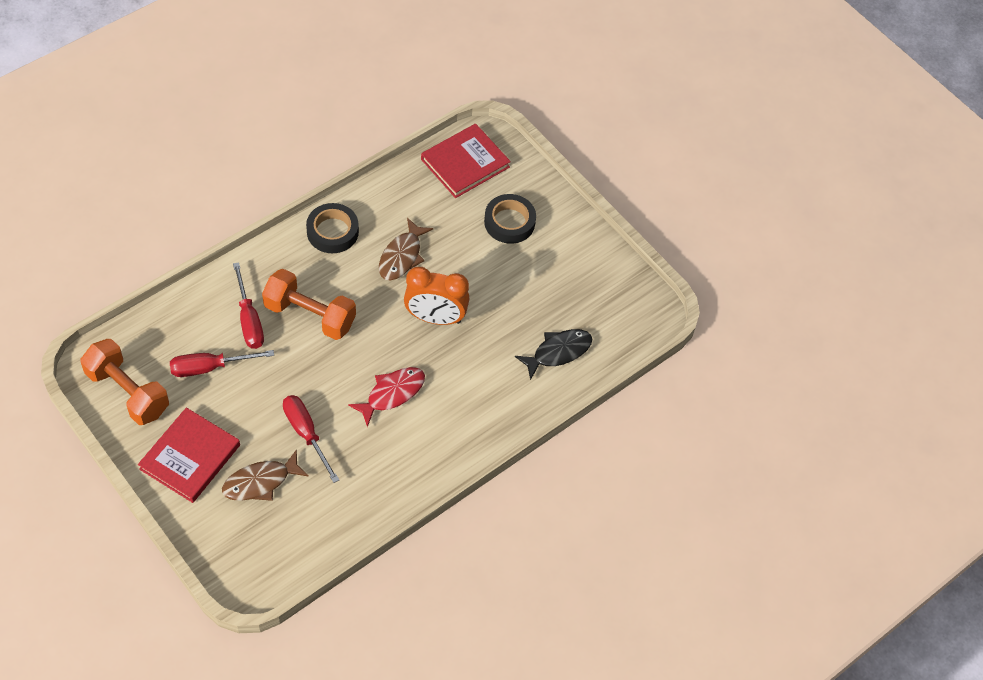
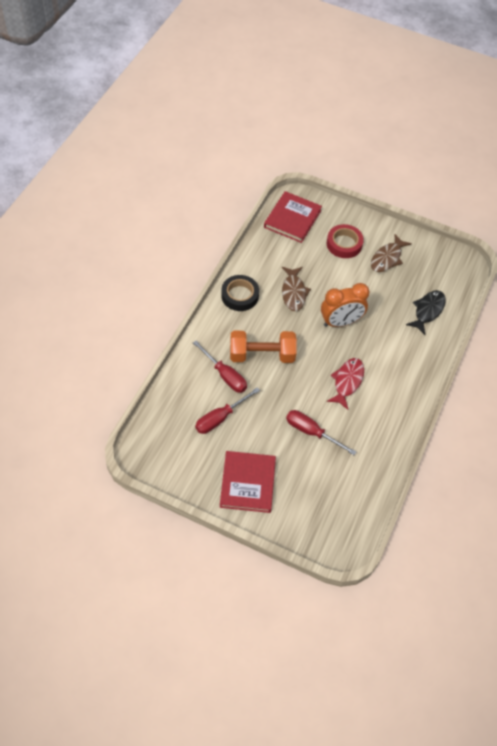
camera: 25 degrees left, 0 degrees up
(128, 392) = (177, 459): orange dumbbell -> none
(260, 482) = (304, 477): brown fish -> brown fish (387, 258)
(509, 222) = (344, 244): black tape -> red tape

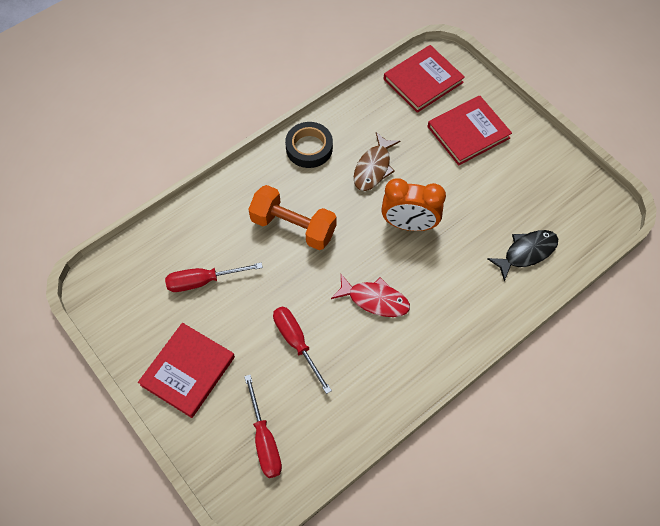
camera: 30 degrees right, 5 degrees up
(225, 375) = (238, 233): red screwdriver -> red screwdriver (264, 440)
(344, 244) = (468, 132): red tape -> red book
(347, 382) = (375, 300): red fish -> red fish turned 60 degrees clockwise
(387, 258) = (512, 168): brown fish -> none

